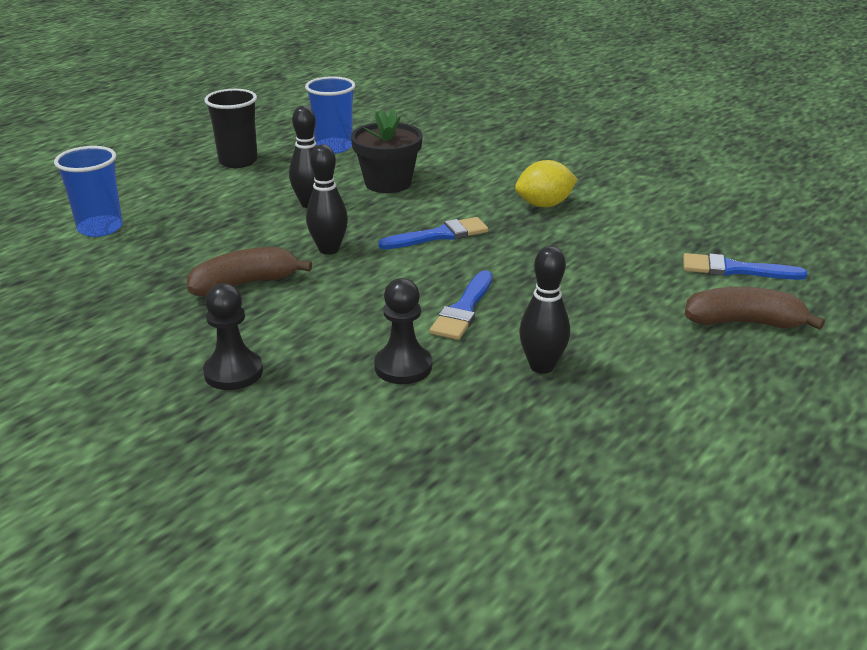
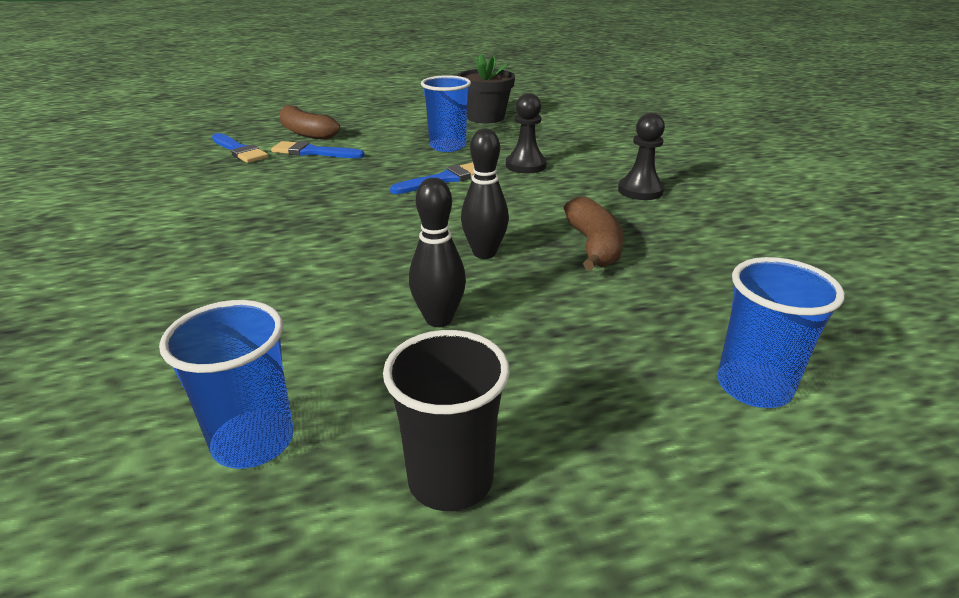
camera: 145 degrees left, 0 degrees up
(244, 284) = (593, 246): brown banana -> brown banana turned 105 degrees counterclockwise
(388, 183) = (307, 317): black flower pot -> black flower pot (485, 117)
(439, 235) = (368, 233): blue brush -> blue brush (313, 152)
(542, 366) = (447, 146): black bowling pin -> blue cup
(544, 205) = (227, 229): yellow lemon -> none

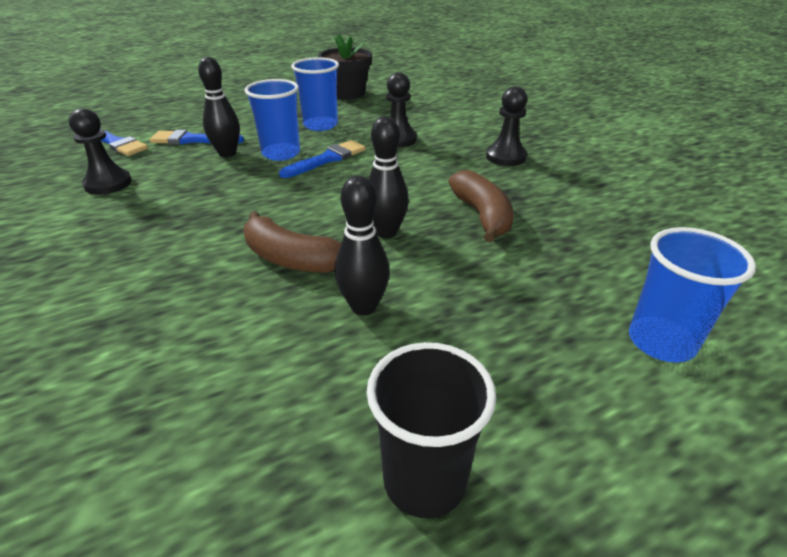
camera: 10 degrees left, 5 degrees up
(221, 186) = (108, 184): none -> black pawn
(253, 441) = (215, 468): blue cup -> blue cup (281, 153)
(306, 133) = (180, 120): brown banana -> brown banana (291, 259)
(344, 167) = (227, 153): none -> black bowling pin

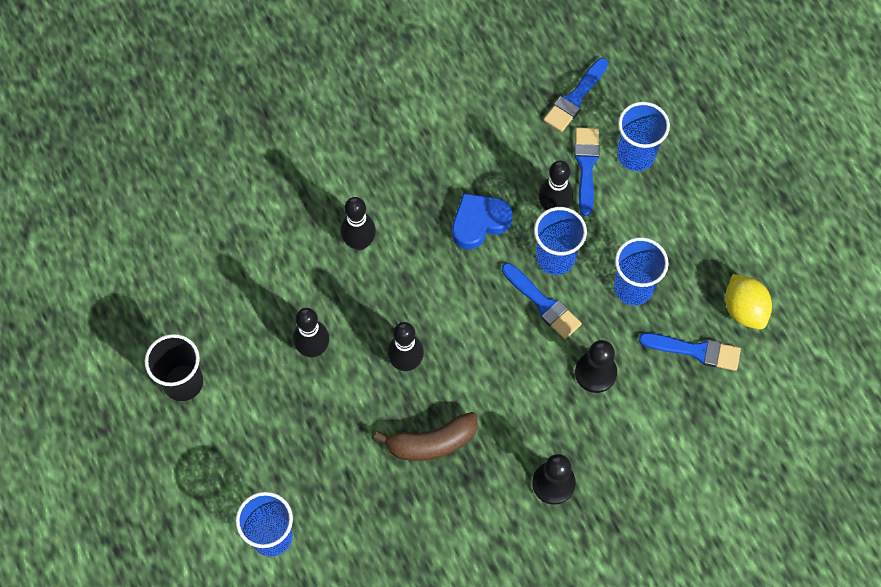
camera: 90 degrees right, 30 degrees up
(108, 184) = (487, 125): black pawn -> none
(195, 122) = (635, 155): none -> blue cup
(212, 268) = (359, 242): none -> black bowling pin
(224, 189) = (479, 222): none -> blue heart
(291, 259) = (369, 294): brown banana -> none
(347, 94) = (744, 309): black flower pot -> yellow lemon
(379, 107) = (695, 351): none -> blue brush

